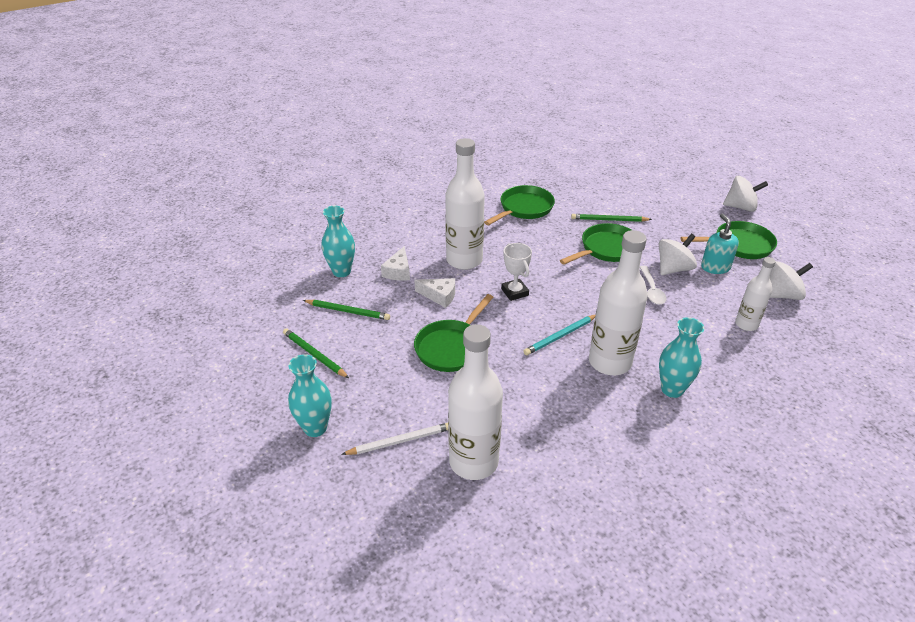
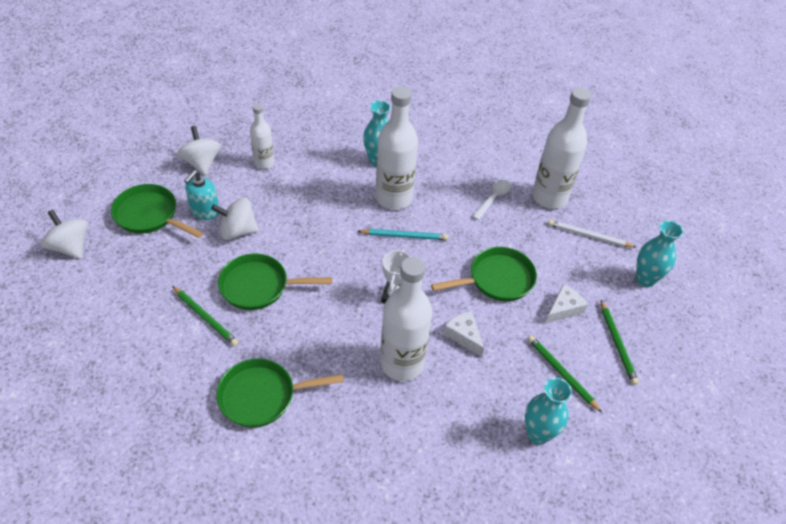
camera: 145 degrees left, 10 degrees up
(398, 271) = (479, 393): white cheese -> white cheese (563, 309)
(651, 290) = (284, 226): white spoon -> white spoon (493, 199)
(782, 295) = (202, 163): white spinning top -> white spinning top turned 45 degrees clockwise

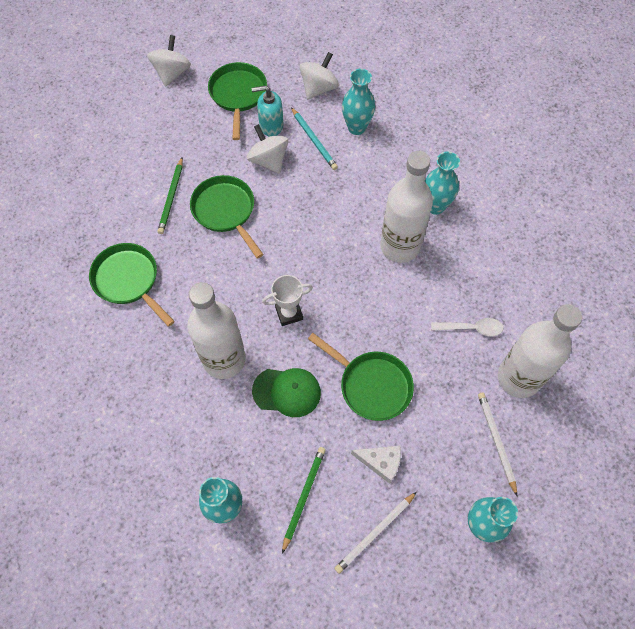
camera: 60 degrees right, 15 degrees up
(264, 163) = (356, 127): white bottle -> turquoise vase
(404, 236) = (362, 281): turquoise pencil -> turquoise pencil (314, 140)
(464, 335) = (287, 392): white cheese -> green cap
(617, 343) = (375, 533): green pencil -> white pencil

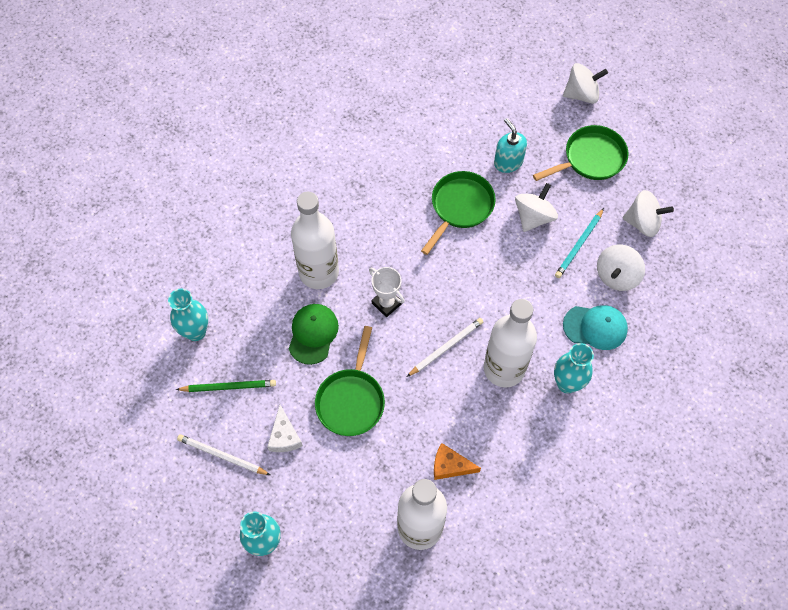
camera: 65 degrees right, 0 degrees up
(129, 281) = (354, 167): green pan -> none
(171, 197) = (450, 158): green pencil -> none
(271, 125) = (573, 201): turquoise soap dispenser -> turquoise soap dispenser (508, 162)
(287, 392) = (313, 334): green cap -> green cap turned 150 degrees counterclockwise
(356, 127) = (616, 276): turquoise vase -> white spinning top
(395, 163) = (595, 327): none -> turquoise cap
(471, 328) = (450, 466): white spoon -> orange cheese
(496, 441) = (347, 528): white pencil -> white pencil (446, 347)

